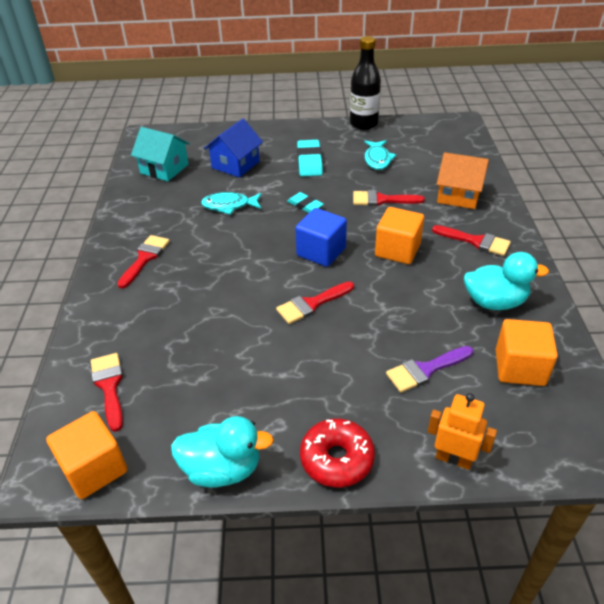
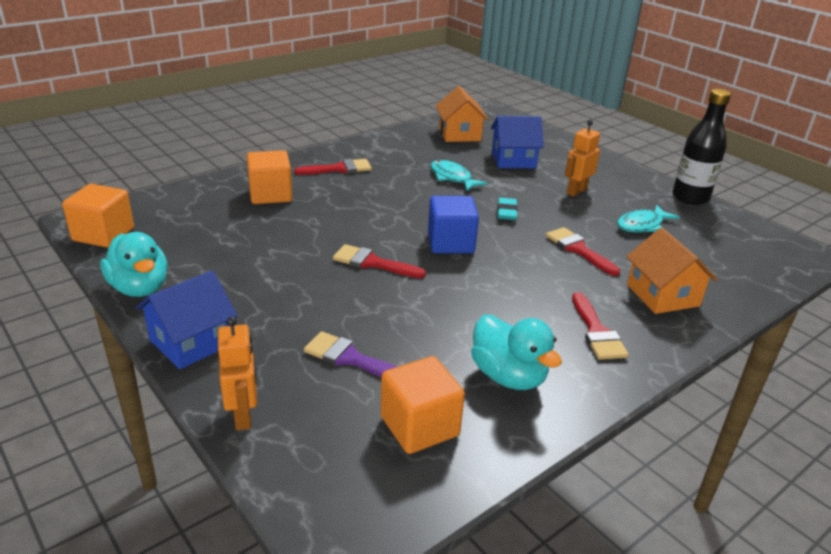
camera: 50 degrees right, 10 degrees down
(109, 386) = (187, 209): red brush -> none
(164, 169) = (459, 134): turquoise house -> orange house
(309, 161) = (576, 191): turquoise eraser -> orange robot
(337, 459) = (191, 342): red donut -> blue house
(397, 250) = (511, 285): orange cube -> orange cube (270, 195)

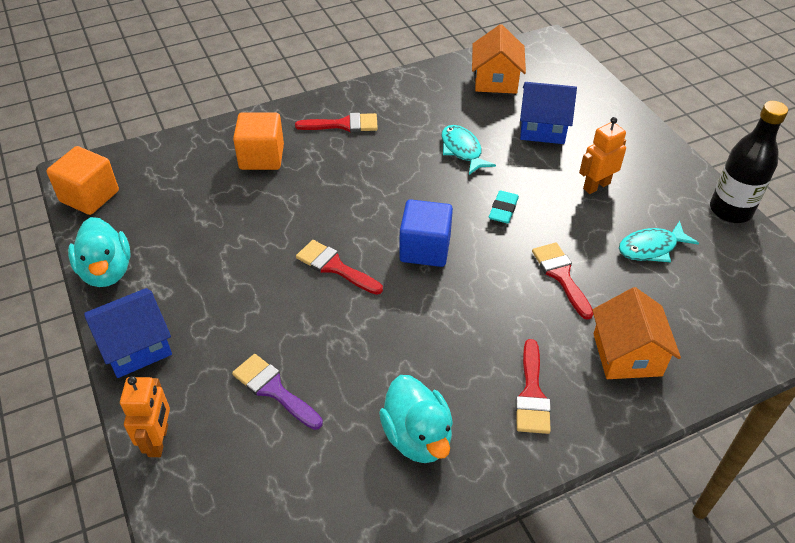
camera: 15 degrees right, 15 degrees up
(419, 426) = (310, 482): orange cube -> none

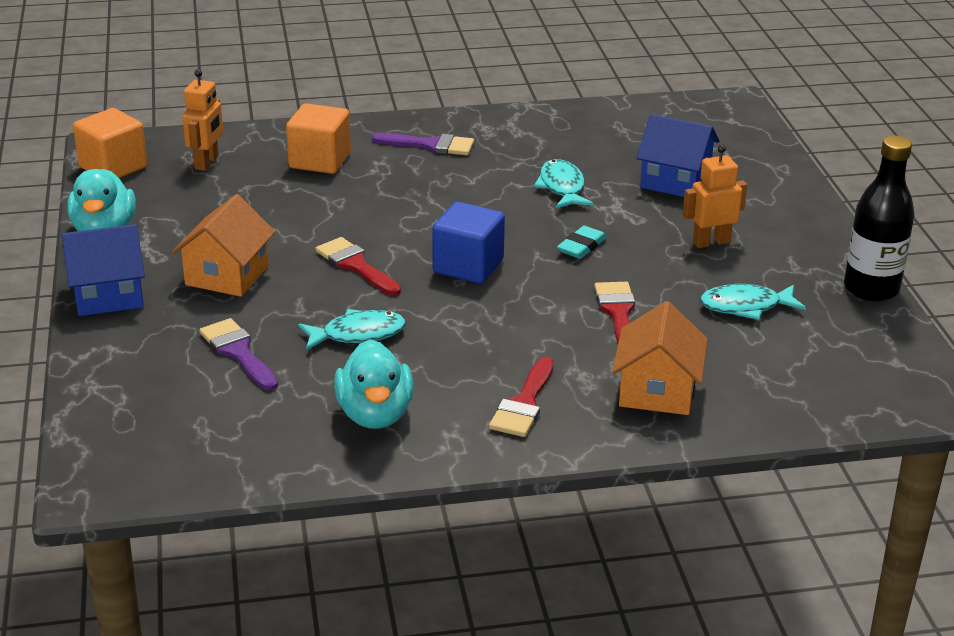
camera: 15 degrees right, 15 degrees down
(158, 441) = (99, 370): orange robot -> orange robot (207, 162)
(343, 125) = (430, 145): red brush -> purple brush
(367, 345) = (358, 334): none -> turquoise fish
(496, 80) = (642, 129): orange house -> orange house (227, 275)

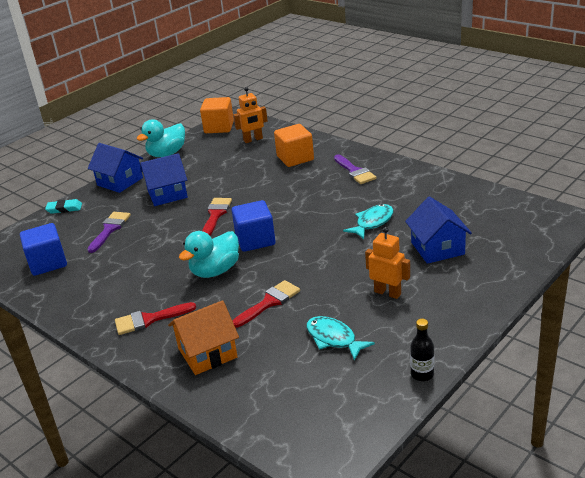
camera: 55 degrees right, 0 degrees up
(227, 275) = (167, 194): orange house -> blue house
(236, 433) = (48, 263): none -> blue cube
(358, 334) = (158, 247): turquoise fish -> none
(375, 414) = (96, 286): turquoise duck -> turquoise duck (215, 271)
(582, 246) = (321, 258): turquoise eraser -> turquoise eraser (64, 209)
(871, 289) = (422, 374): black bottle -> black bottle, size x0.53

